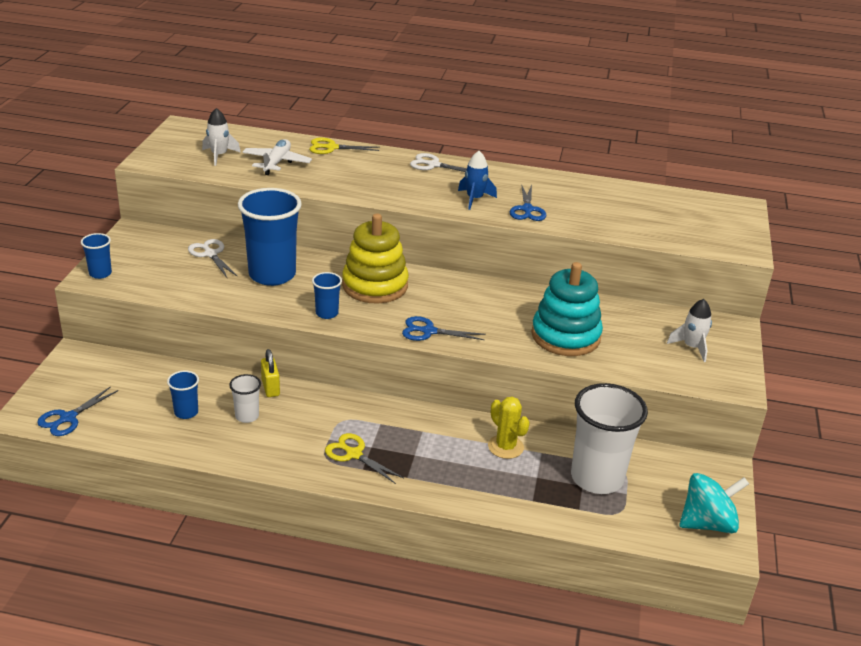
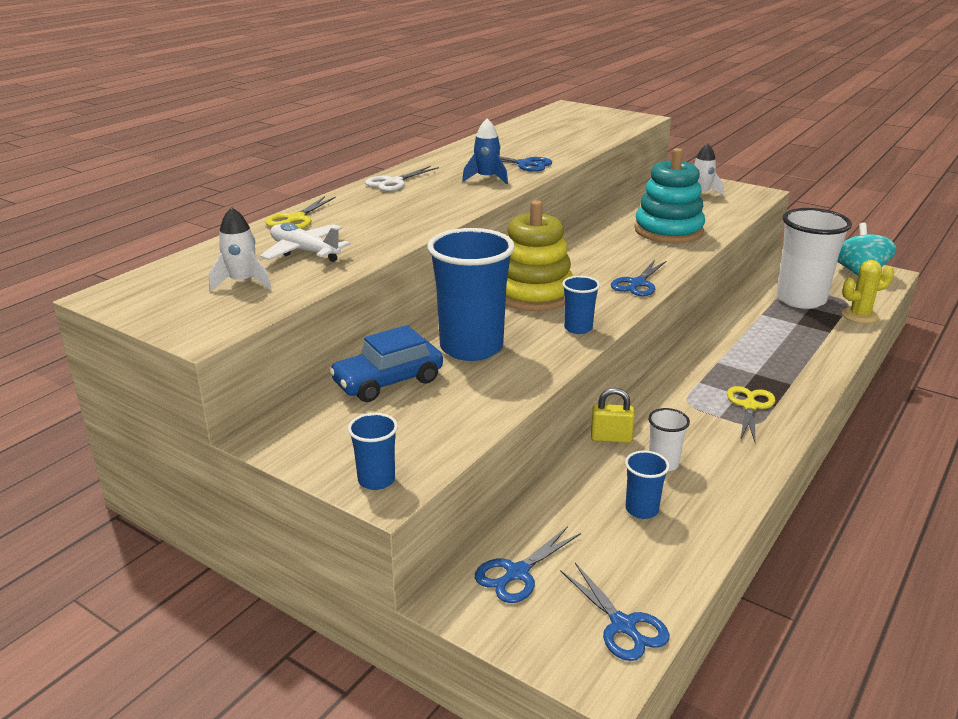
camera: 65 degrees left, 5 degrees down
(105, 372) = (517, 573): none -> blue scissors
(210, 254) = (388, 382): white scissors -> blue car
(354, 454) = (749, 406): yellow scissors -> yellow scissors turned 135 degrees clockwise
(505, 447) = (751, 327): yellow cactus -> yellow cactus (859, 316)

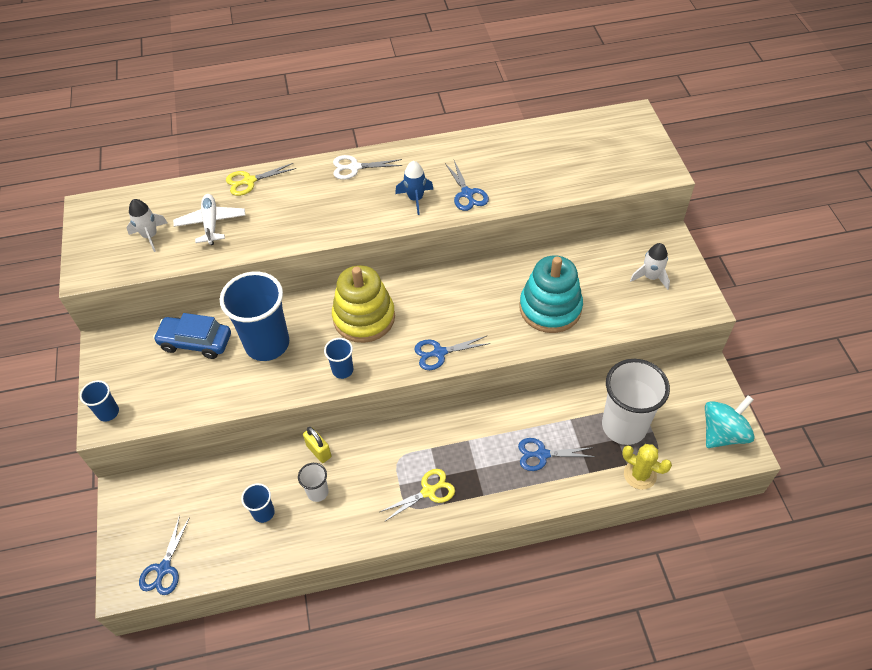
camera: 45 degrees right, 25 degrees up
(517, 573) = (163, 500): blue scissors -> blue scissors (542, 454)

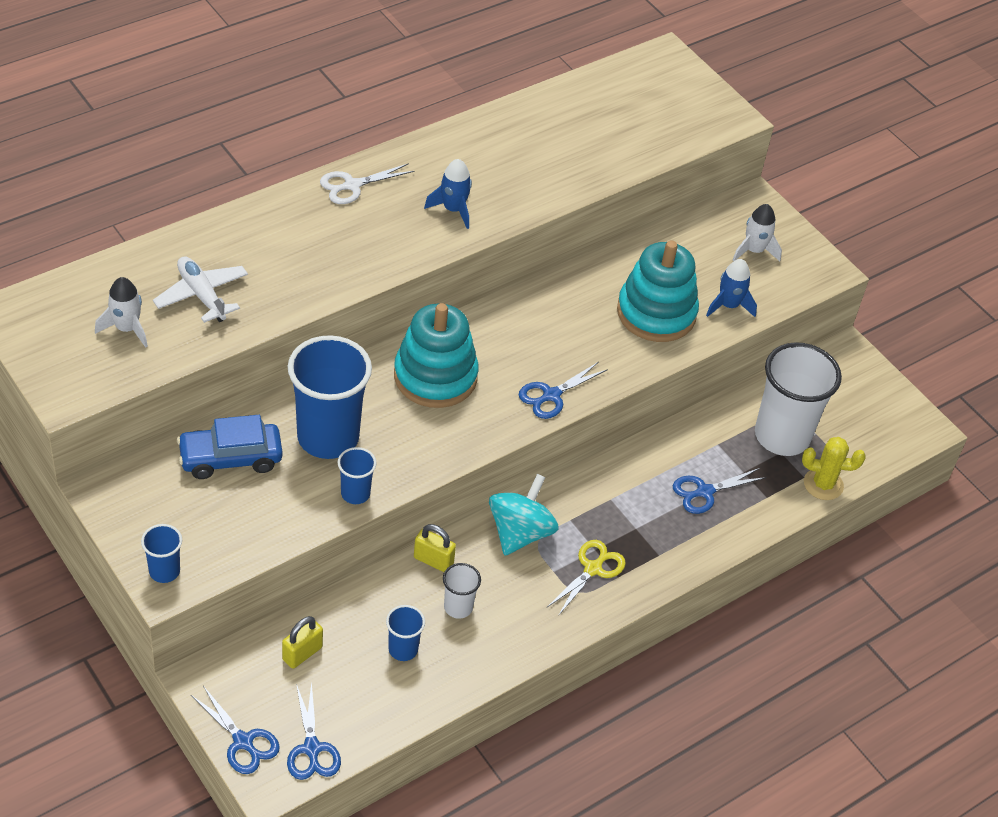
camera: 30 degrees left, 5 degrees down
(196, 494) = (302, 653): none -> yellow padlock
(249, 181) = (220, 231): yellow scissors -> none
(342, 370) = (443, 444): blue cup -> blue cup (355, 493)
(364, 318) = (435, 376): yellow stacking toy -> turquoise stacking toy
(467, 194) = (514, 191): blue scissors -> blue scissors (243, 742)
(610, 315) = (729, 305): none -> blue rocket
(722, 433) = (892, 416): turquoise spinning top -> turquoise spinning top (520, 532)

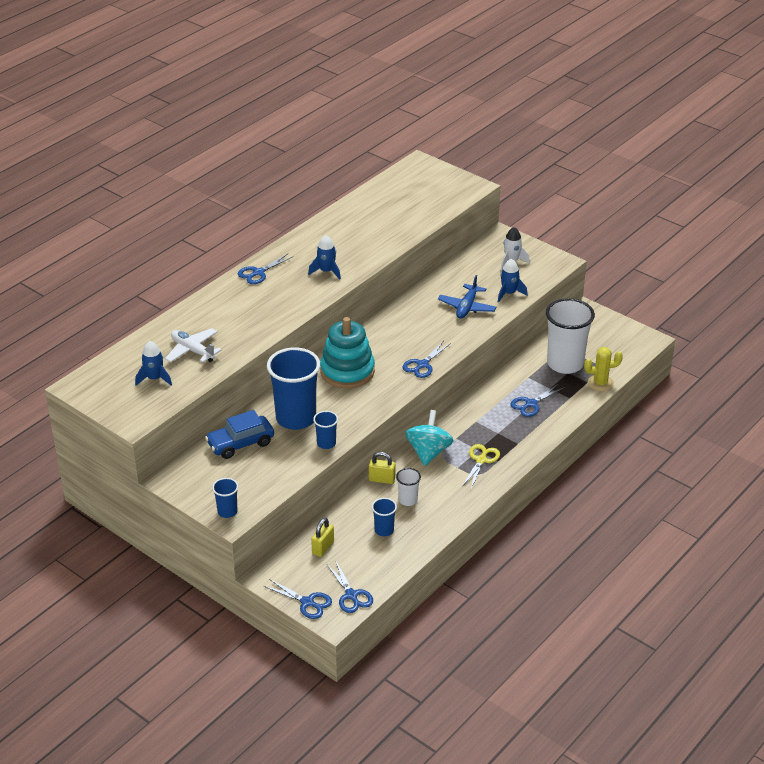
camera: 10 degrees left, 10 degrees down
(127, 328) = (154, 378): white rocket -> blue rocket
(352, 185) = (258, 273): white scissors -> blue scissors
(656, 313) = (467, 307): turquoise stacking toy -> blue plane

